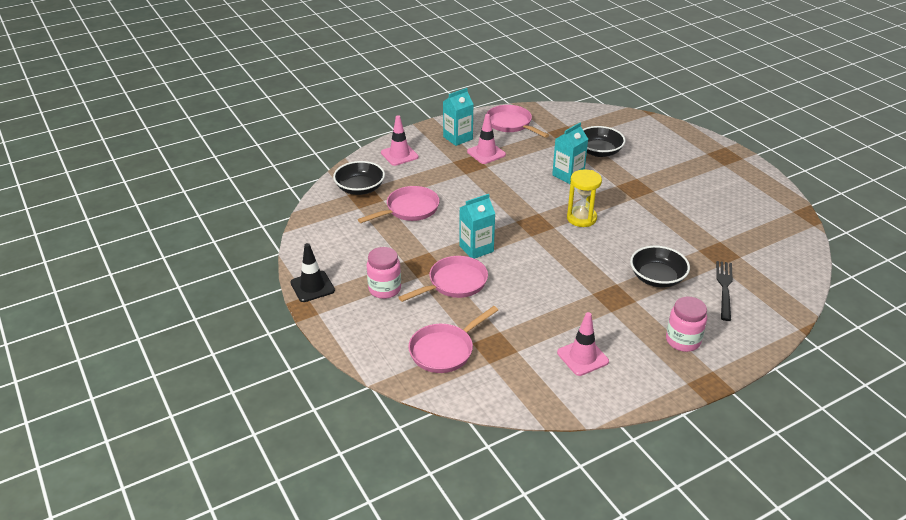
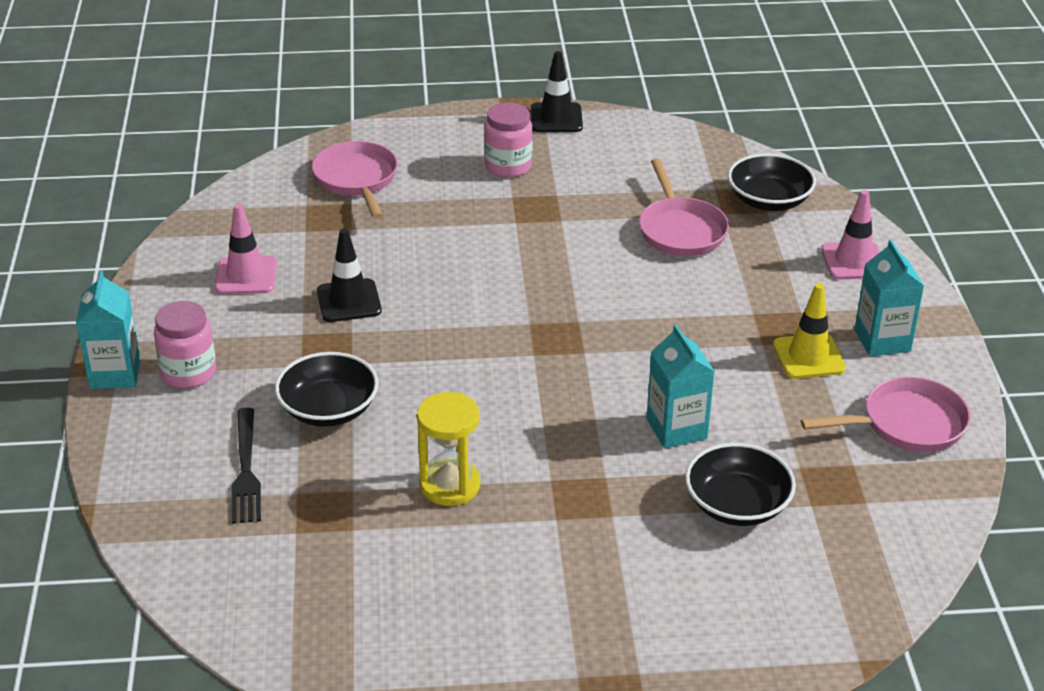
camera: 115 degrees right, 0 degrees up
(454, 283) = (475, 221): pink pan -> none
(476, 248) = (537, 262): turquoise carton -> turquoise carton (115, 373)
(486, 153) = (809, 357): pink traffic cone -> yellow traffic cone
(568, 304) = (349, 301): none -> black traffic cone
(581, 218) = (536, 393): yellow hourglass -> yellow hourglass (450, 485)
(724, 287) = (246, 471): black fork -> black fork turned 45 degrees clockwise

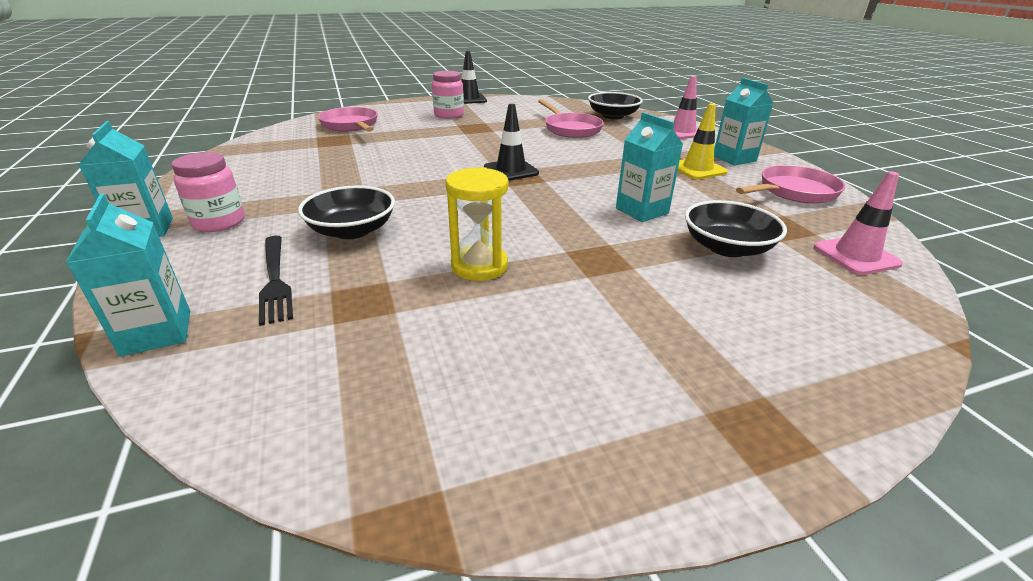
camera: 15 degrees left, 5 degrees down
(146, 515) = (157, 332): none -> turquoise carton
(246, 276) = (272, 168): pink traffic cone -> pink traffic cone (856, 256)
(349, 301) = (357, 173): black traffic cone -> black traffic cone (511, 170)

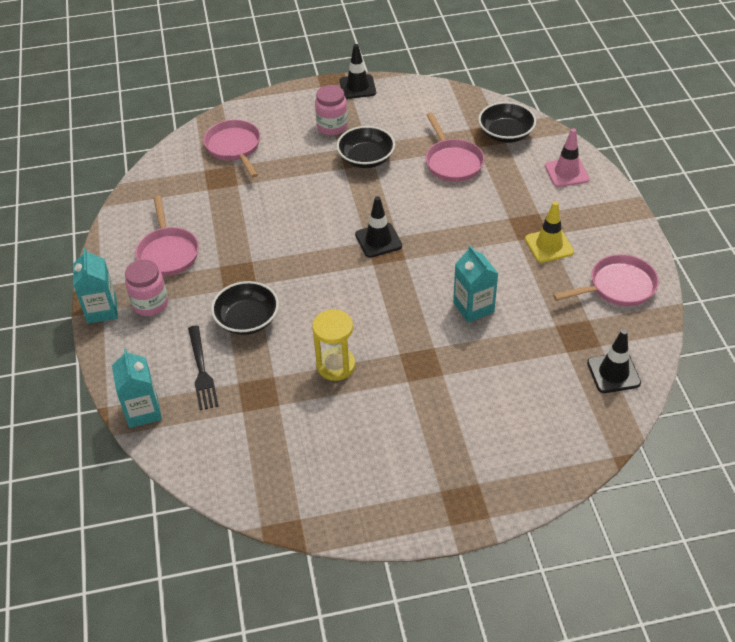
camera: 10 degrees right, 15 degrees up
(258, 184) = (168, 252): none -> pink pan
(727, 247) = (520, 357): black bowl -> black bowl (366, 158)
(734, 158) = (593, 228): turquoise carton -> none
(856, 256) = (613, 373): pink traffic cone -> black traffic cone

